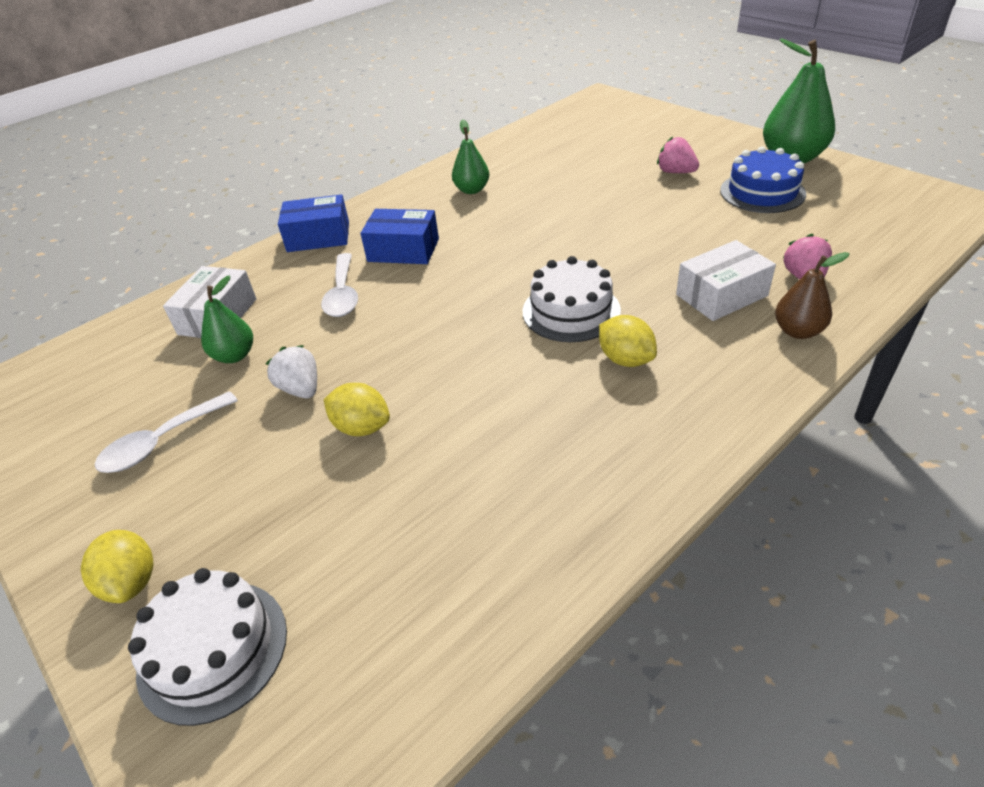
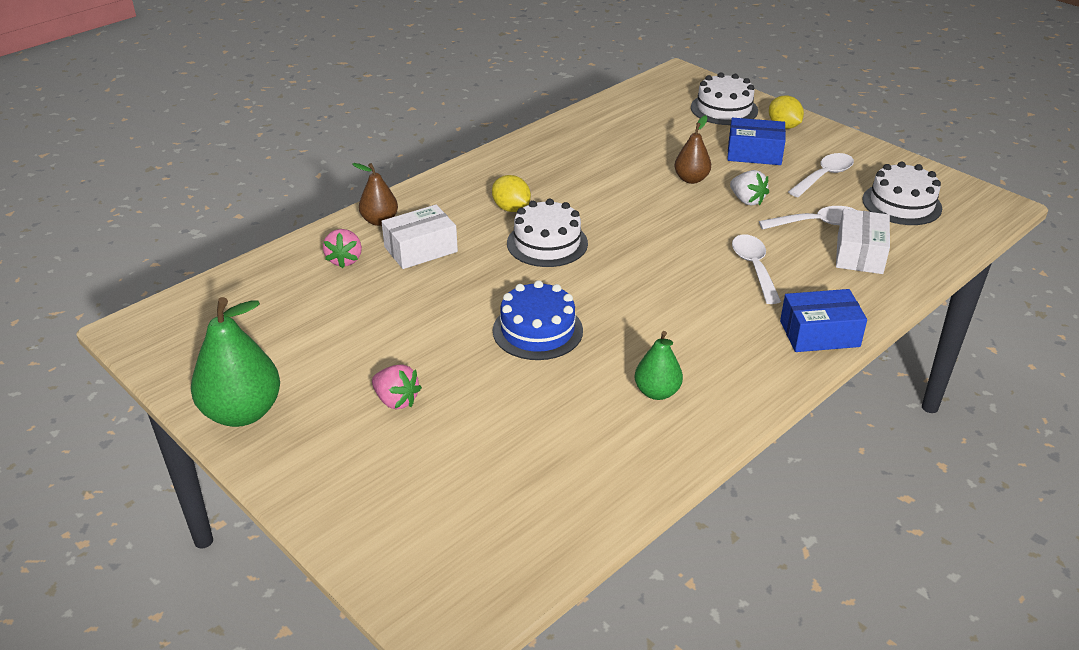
camera: 175 degrees right, 5 degrees down
(101, 392) = (901, 204): none -> white cake
(234, 355) = (816, 223): green pear -> white spoon
(362, 427) = (691, 179): yellow lemon -> brown pear
(403, 250) = (714, 310): blue box -> blue box (754, 153)
(762, 192) = (315, 358): blue cake -> blue cake (537, 330)

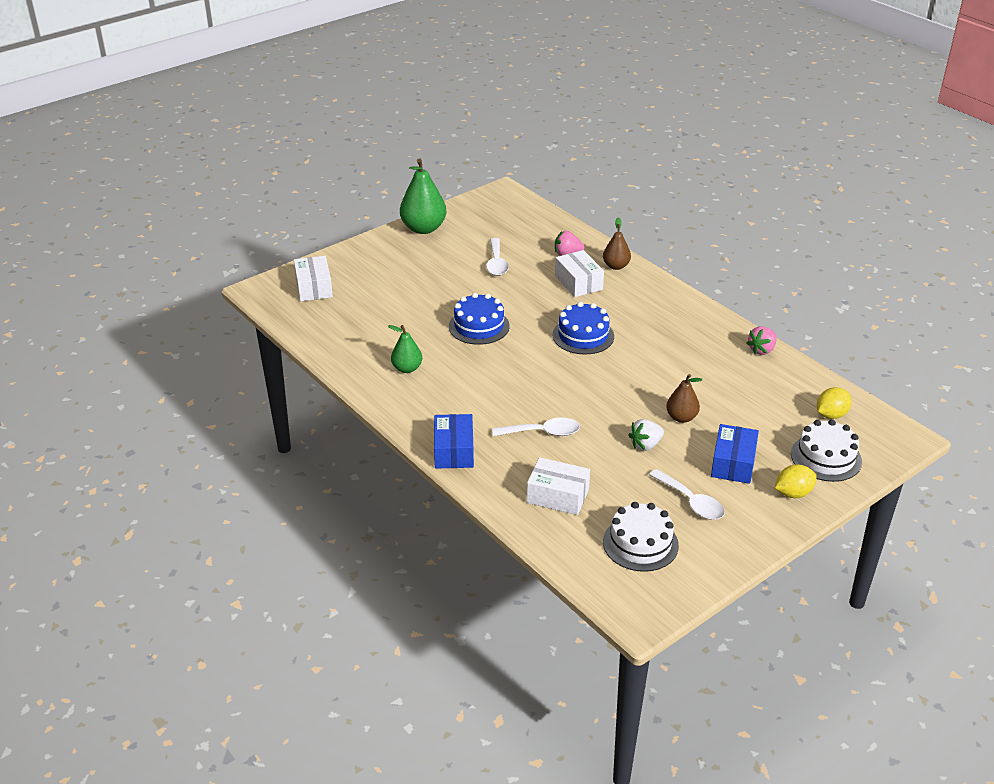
camera: 95 degrees right, 0 degrees up
(396, 400) = (422, 275): pink strawberry -> pink strawberry (761, 350)
(438, 537) = (314, 287): none -> white box
(511, 209) = (632, 322): yellow lemon -> yellow lemon (831, 415)
(547, 243) = (583, 336): white cake -> blue cake
(816, 223) = (607, 480): white spoon -> white spoon (496, 263)

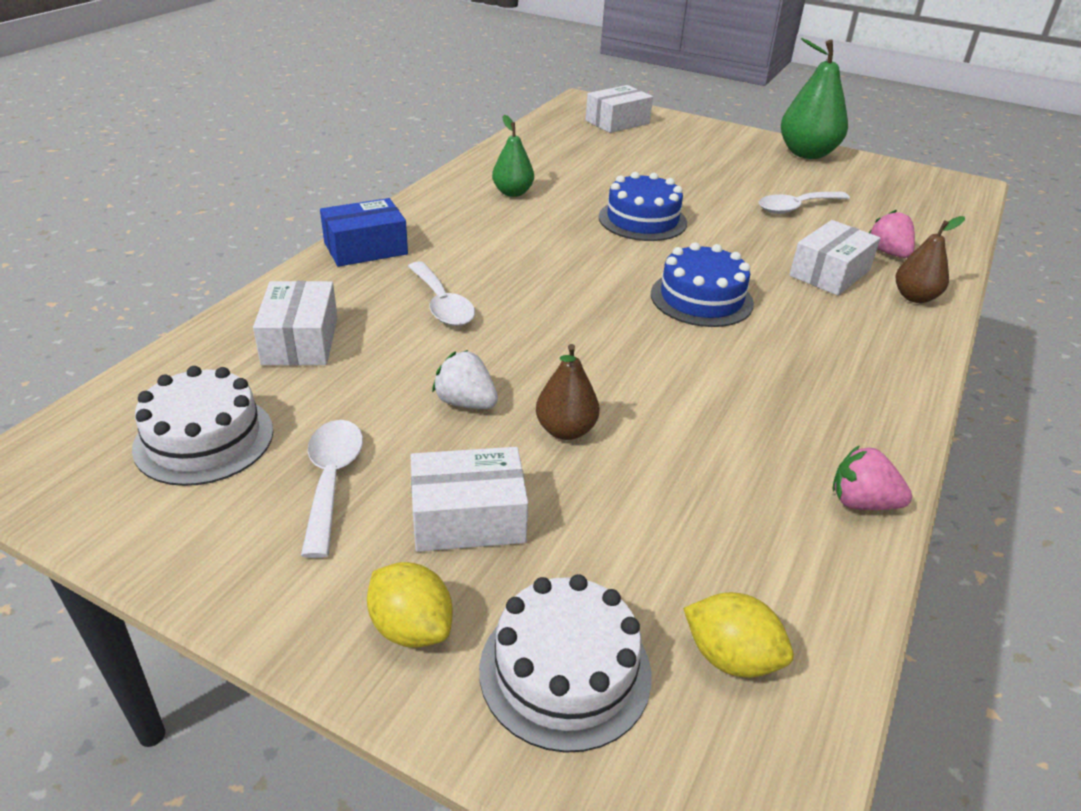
camera: 65 degrees right, 0 degrees up
(691, 502) = (332, 480): white spoon -> white spoon turned 150 degrees clockwise
(733, 463) = (468, 517): blue box -> white box

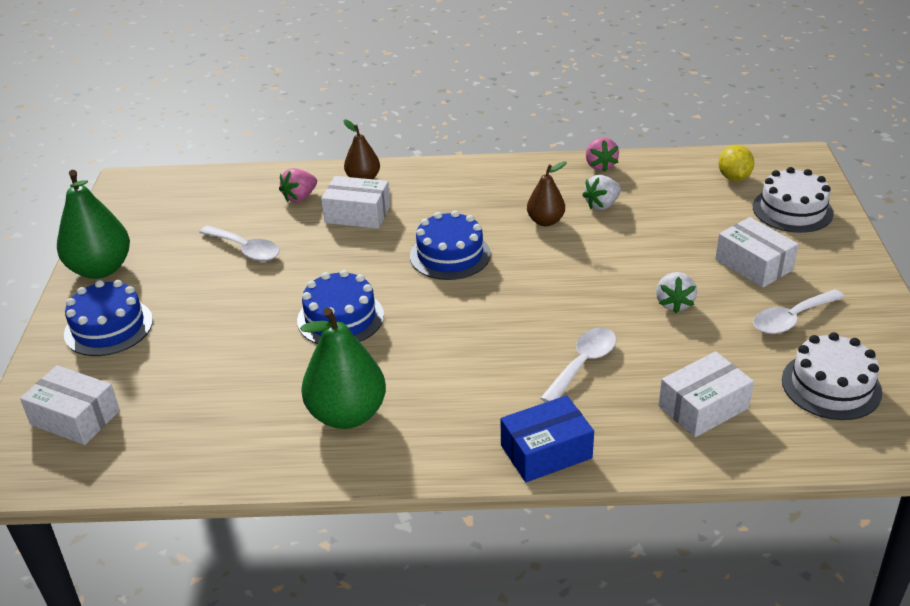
camera: 115 degrees left, 0 degrees up
(365, 248) = (546, 452): blue box -> blue box turned 60 degrees counterclockwise
(411, 628) = (828, 252): yellow lemon -> none
(512, 193) = (347, 414): green pear -> green pear, size x1.74
(565, 430) = (653, 260): brown pear -> brown pear (545, 221)
(717, 144) = (108, 327): none -> blue cake
(736, 450) = (602, 205): none -> white strawberry

